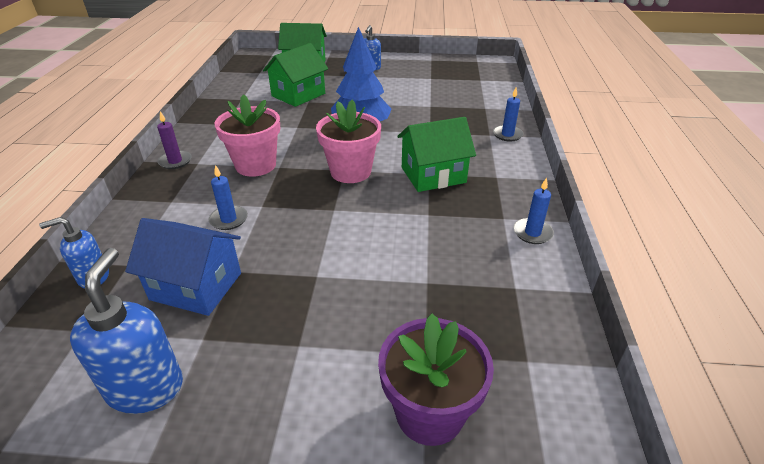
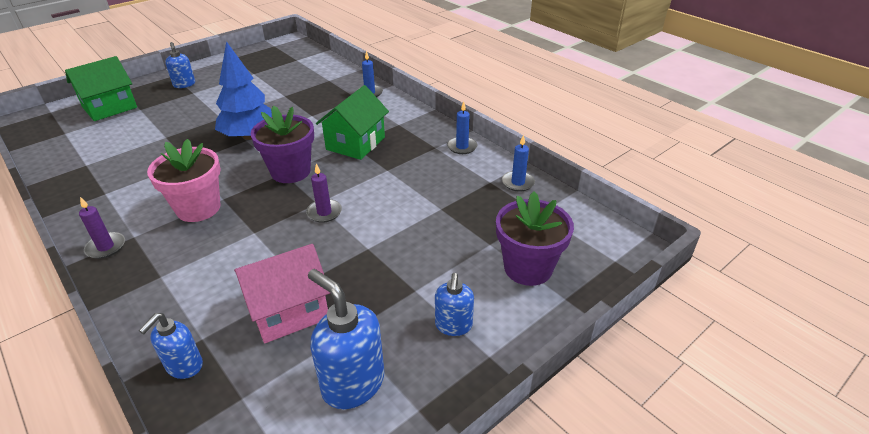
camera: 45 degrees left, 0 degrees up
(196, 286) = (289, 310): blue house -> pink house
(229, 219) = (241, 256): blue candle -> blue candle (518, 183)
(280, 409) = (453, 325): none -> blue soap dispenser
(298, 95) = (146, 135): green house -> none
(328, 221) = (324, 212): none -> purple candle
(350, 171) = (290, 171): pink flower pot -> purple flower pot

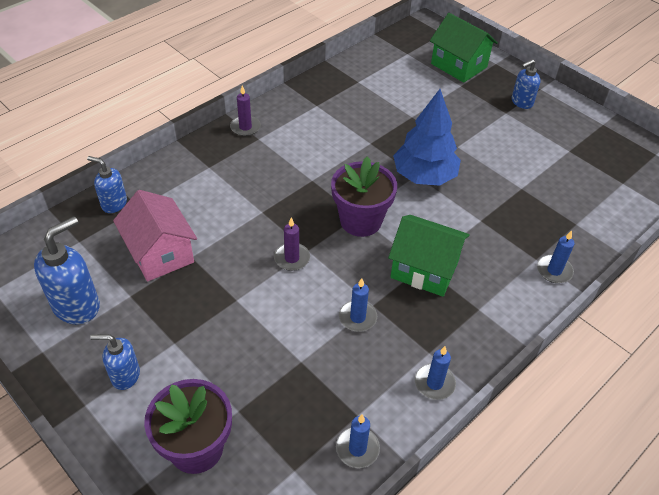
camera: 85 degrees right, 10 degrees up
(198, 208) = (296, 167): pink flower pot -> none
(399, 178) = (357, 317): none -> blue candle

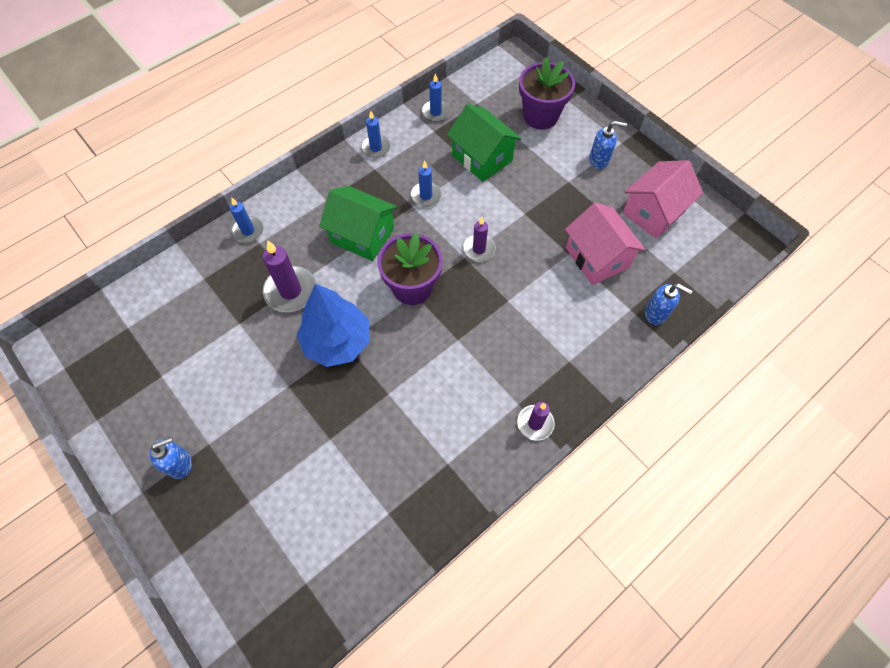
camera: 175 degrees left, 15 degrees up
(77, 305) = (653, 212): blue soap dispenser -> pink house
(459, 65) = (237, 549): green house -> green house (482, 158)
(483, 215) = (291, 291): none -> purple candle

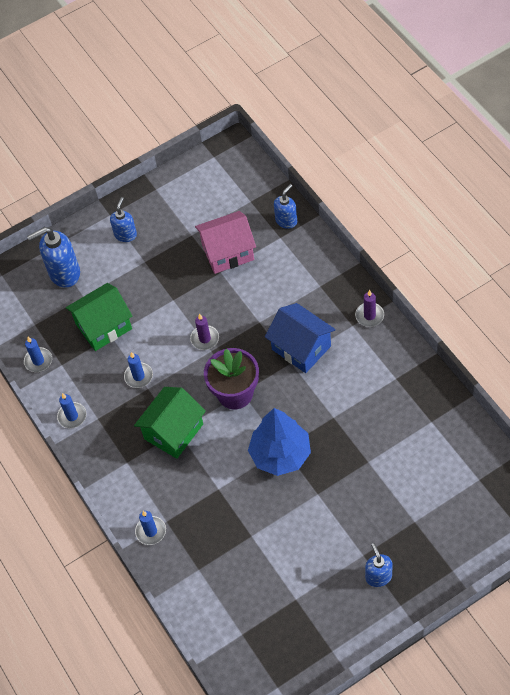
camera: 75 degrees left, 5 degrees down
(291, 291) = (224, 492): purple candle -> none
(479, 348) = (301, 348): none -> blue house
(540, 116) = (64, 273): purple flower pot -> blue soap dispenser
(653, 212) = (189, 204): pink house -> none

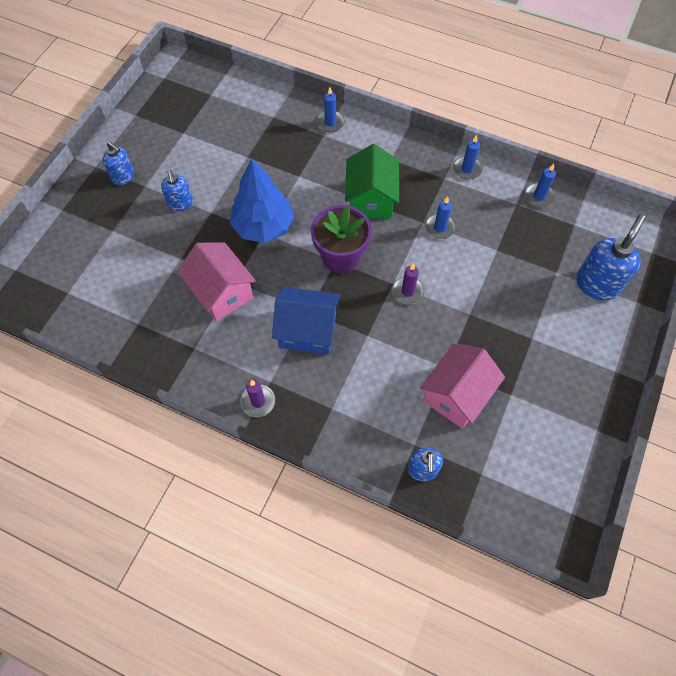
camera: 140 degrees right, 5 degrees up
(104, 326) = (511, 254): green house -> none
(125, 234) = (577, 357): blue soap dispenser -> blue soap dispenser (180, 203)
(350, 413) = (221, 292): none -> pink house

